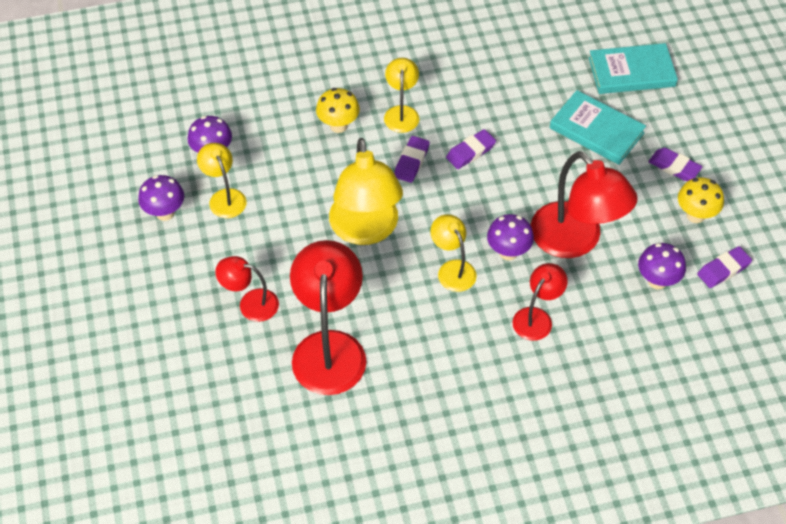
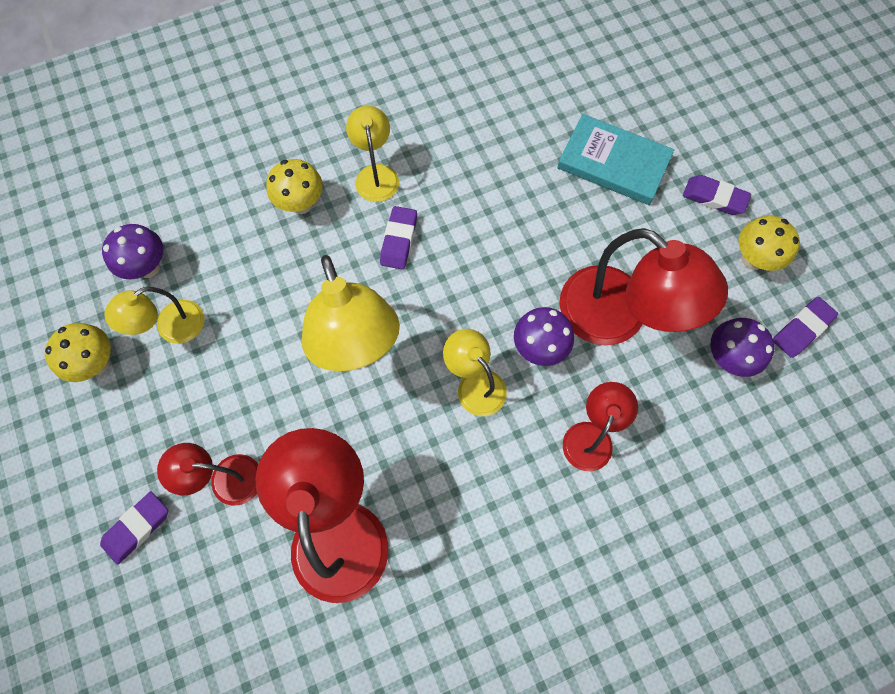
camera: 10 degrees left, 15 degrees up
(165, 213) = (97, 363): purple mushroom -> yellow mushroom
(224, 197) = (171, 328): yellow lamp -> yellow lamp turned 90 degrees counterclockwise
(470, 152) = (468, 215): purple eraser -> purple eraser (137, 528)
(631, 72) = (639, 79): turquoise book -> none

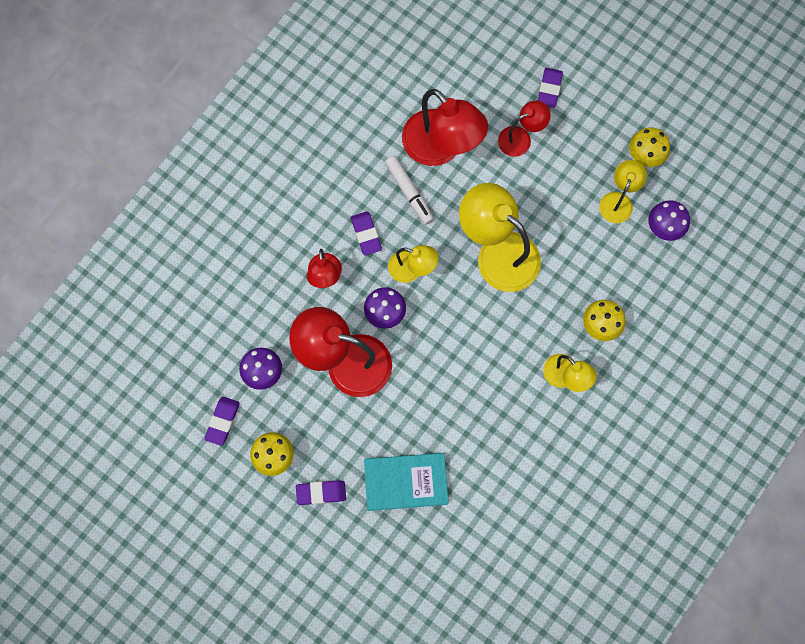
camera: 150 degrees right, 5 degrees up
(399, 240) = (518, 337): purple eraser -> purple eraser (366, 234)
(418, 488) = (409, 192): none -> white marker

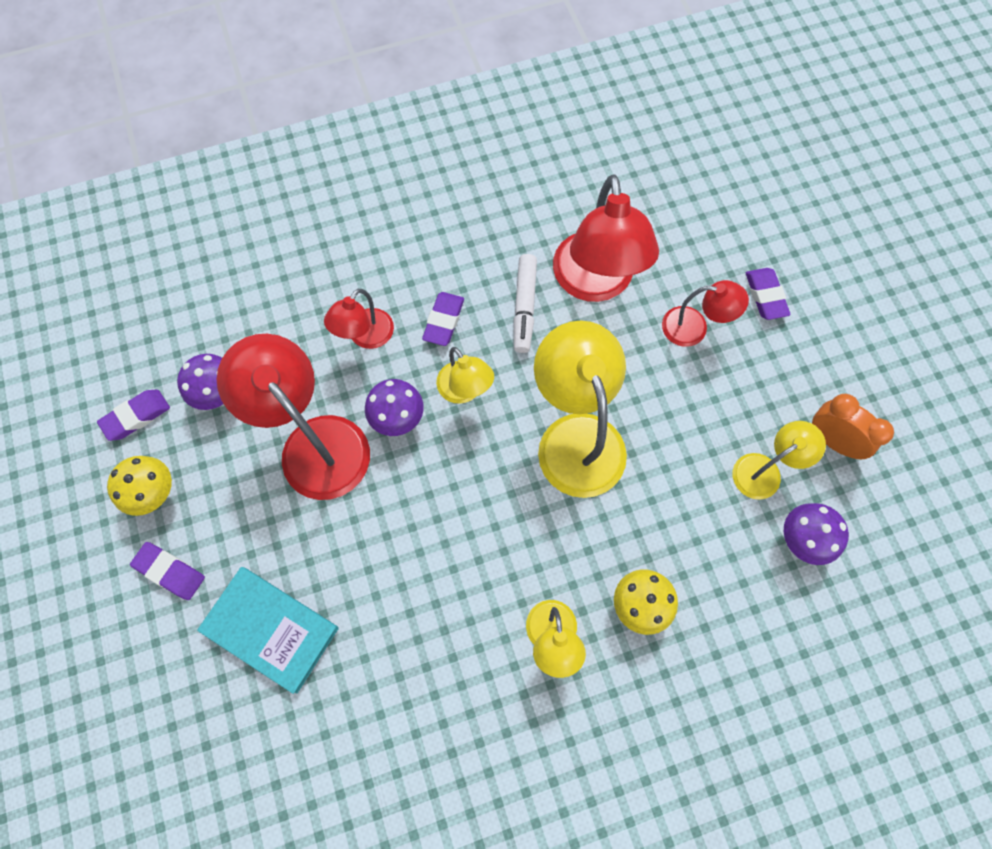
camera: 35 degrees right, 5 degrees down
(549, 89) = (765, 296): purple eraser -> purple eraser turned 60 degrees counterclockwise
(644, 157) = (832, 440): yellow mushroom -> orange clock

